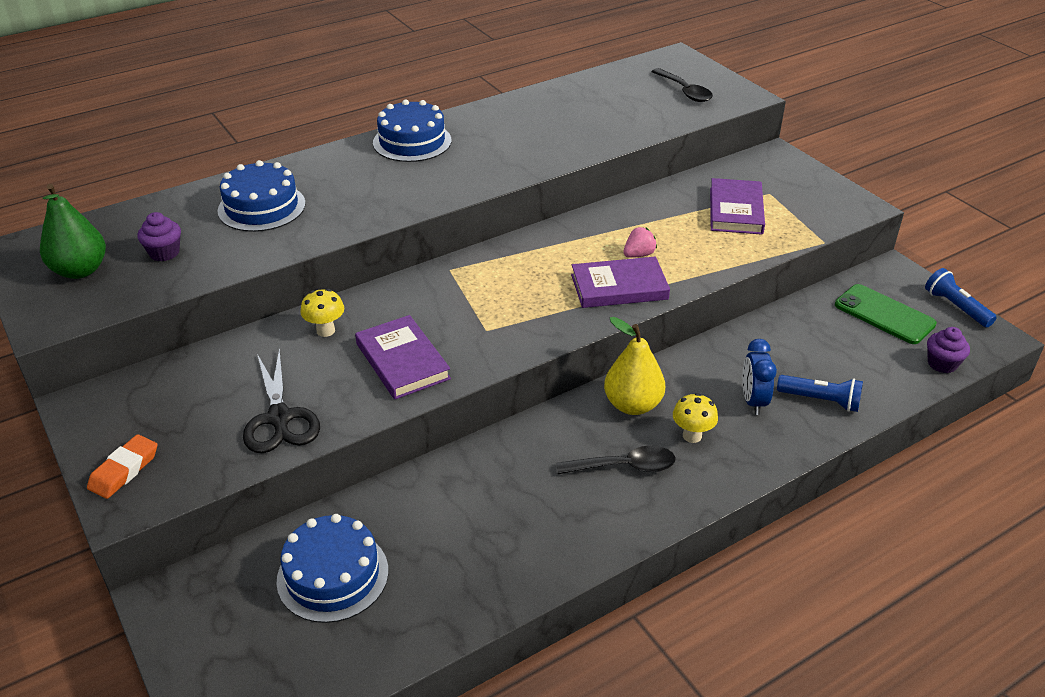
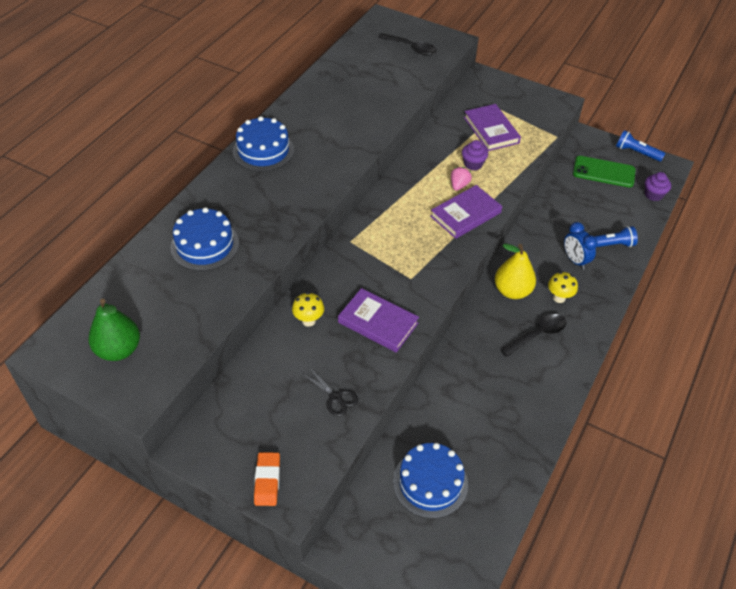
camera: 30 degrees left, 10 degrees up
(164, 253) = (169, 310): purple cupcake -> purple cupcake (473, 164)
(279, 418) = (335, 397): black scissors -> black scissors, size x0.61

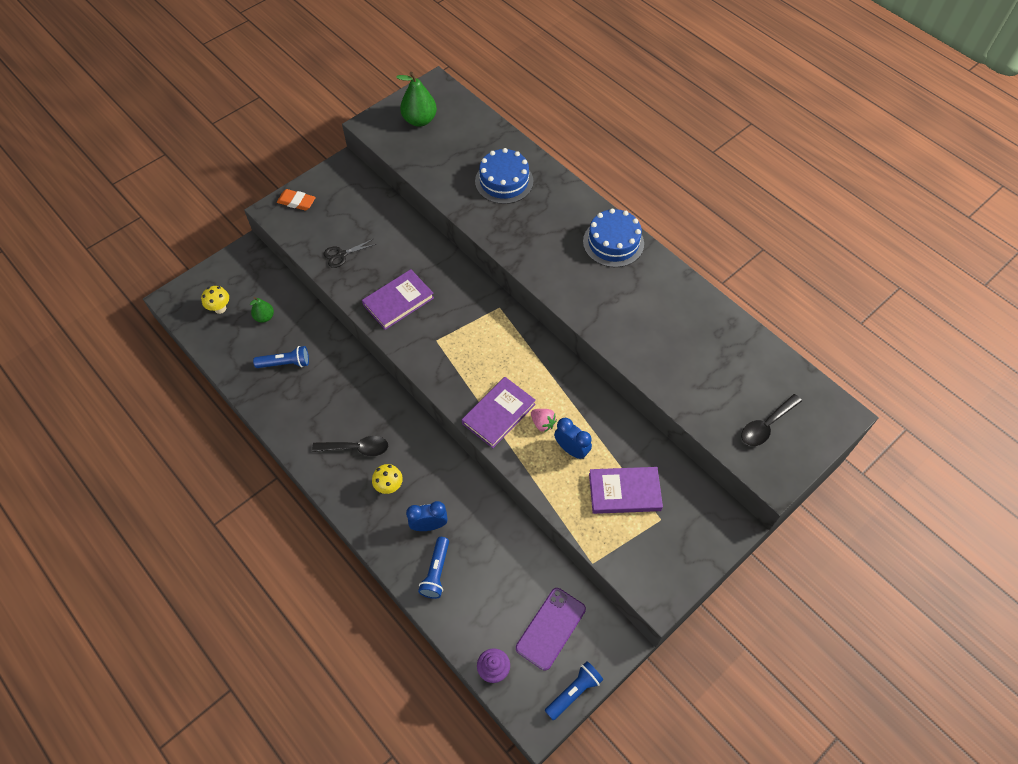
camera: 110 degrees right, 10 degrees up
(308, 321) = (422, 255): yellow mushroom -> yellow mushroom (220, 308)
(430, 483) = (264, 317): blue cake -> green pear
(465, 214) = (499, 414): purple book -> purple book turned 60 degrees clockwise
(473, 164) = (571, 449): purple cupcake -> blue clock
(479, 434) = (285, 363): none -> blue flashlight
(512, 291) = (414, 448): yellow pear -> none
(537, 334) = (356, 448): black spoon -> black spoon turned 75 degrees counterclockwise
(603, 172) = (551, 628): green phone -> purple phone

